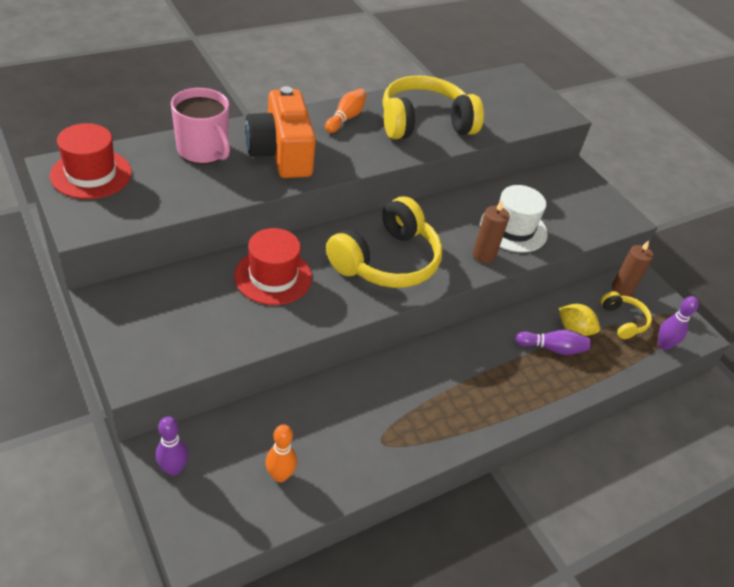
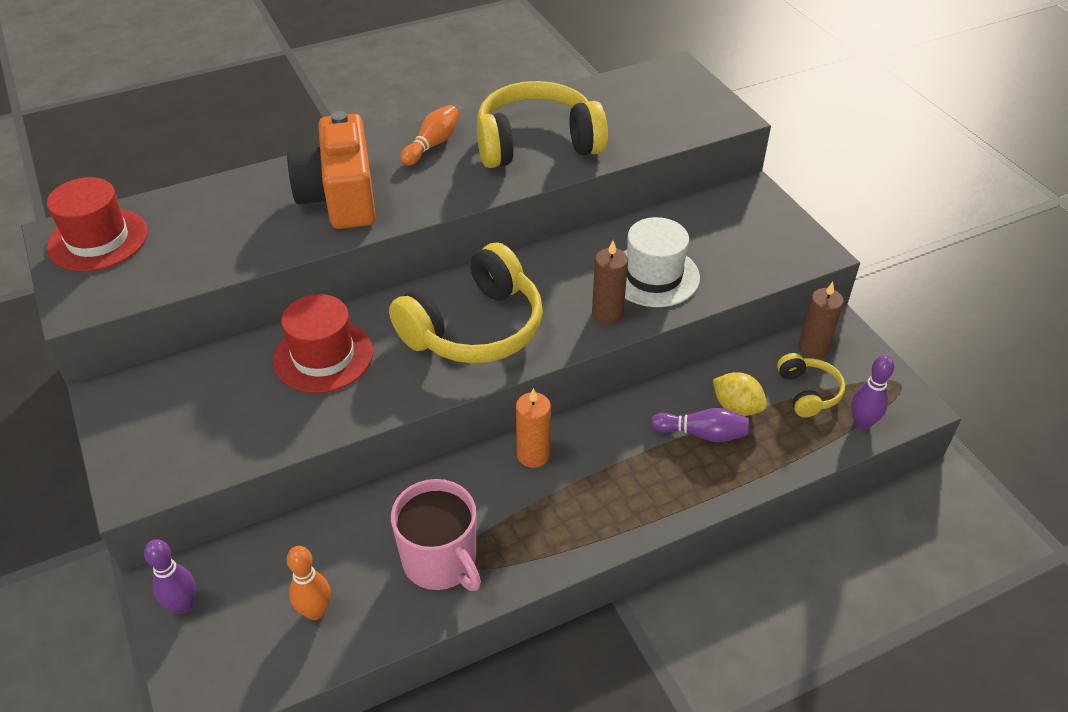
camera: 10 degrees right, 0 degrees up
(203, 150) = (241, 200): pink mug -> pink mug (440, 561)
(431, 359) = (533, 455): none -> orange candle

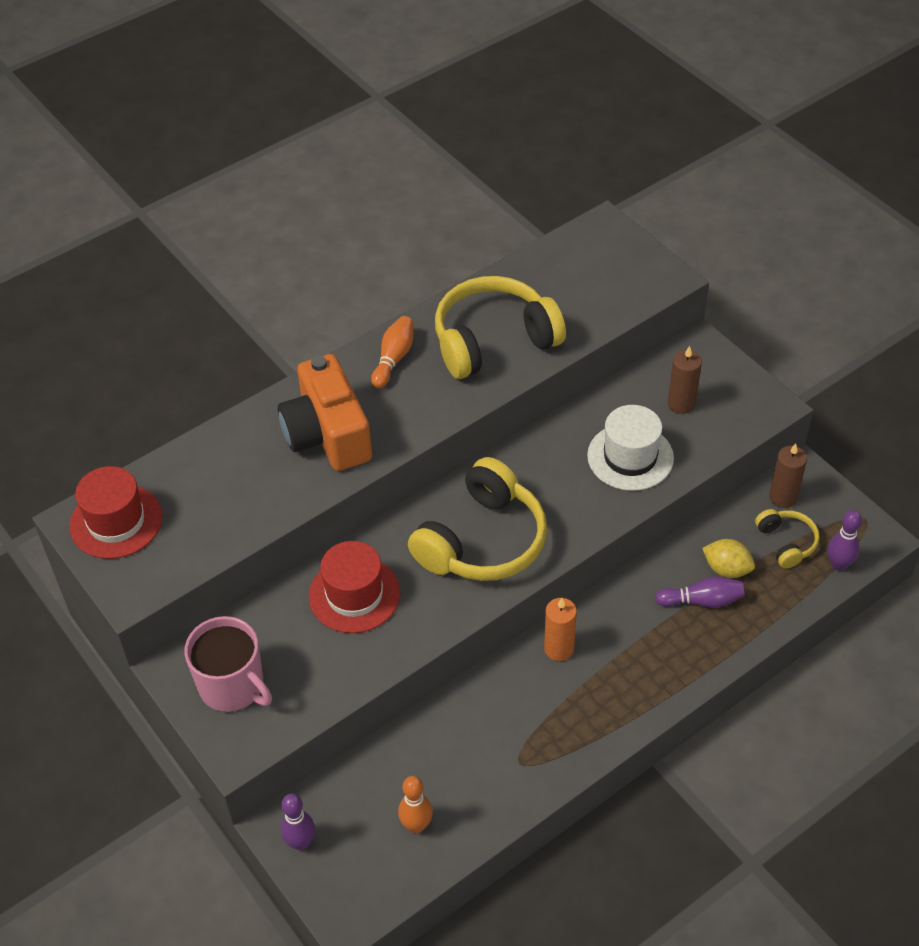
camera: 10 degrees left, 5 degrees up
(440, 561) = (508, 761): pink mug -> pink mug (233, 686)
(607, 314) = (598, 504): brown candle -> brown candle (681, 404)

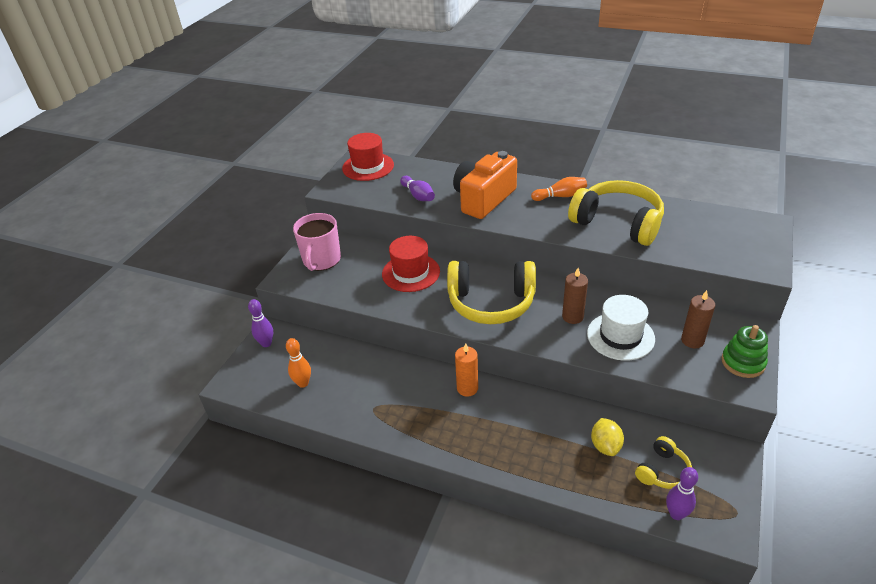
camera: 60 degrees right, 10 degrees down
(702, 601) = (566, 444): purple bowling pin -> purple bowling pin (418, 195)
(738, 387) = (743, 362): none -> green stacking toy
(783, 497) = (700, 450): brown candle -> brown candle (572, 317)

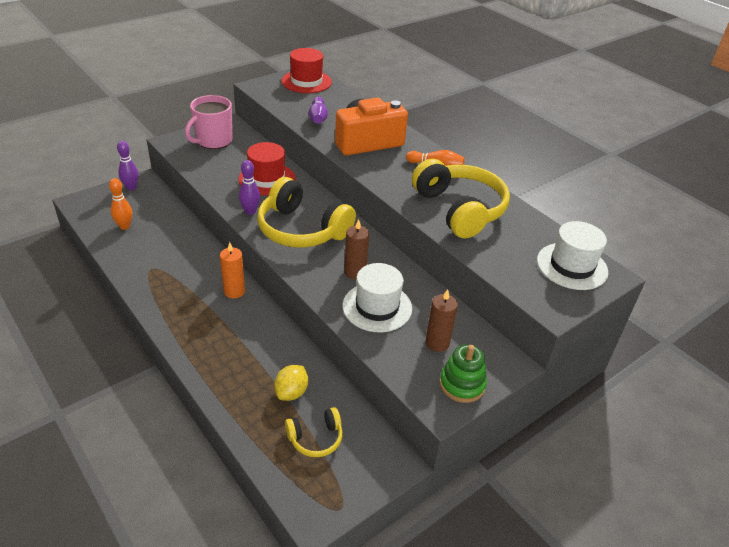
camera: 25 degrees right, 0 degrees up
(676, 514) = (287, 476): purple bowling pin -> purple bowling pin (250, 211)
(740, 229) = (572, 266): none -> white hat

